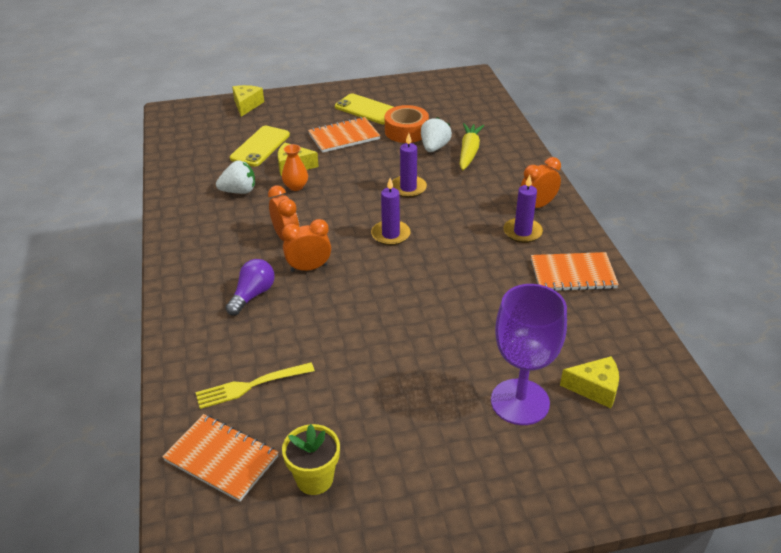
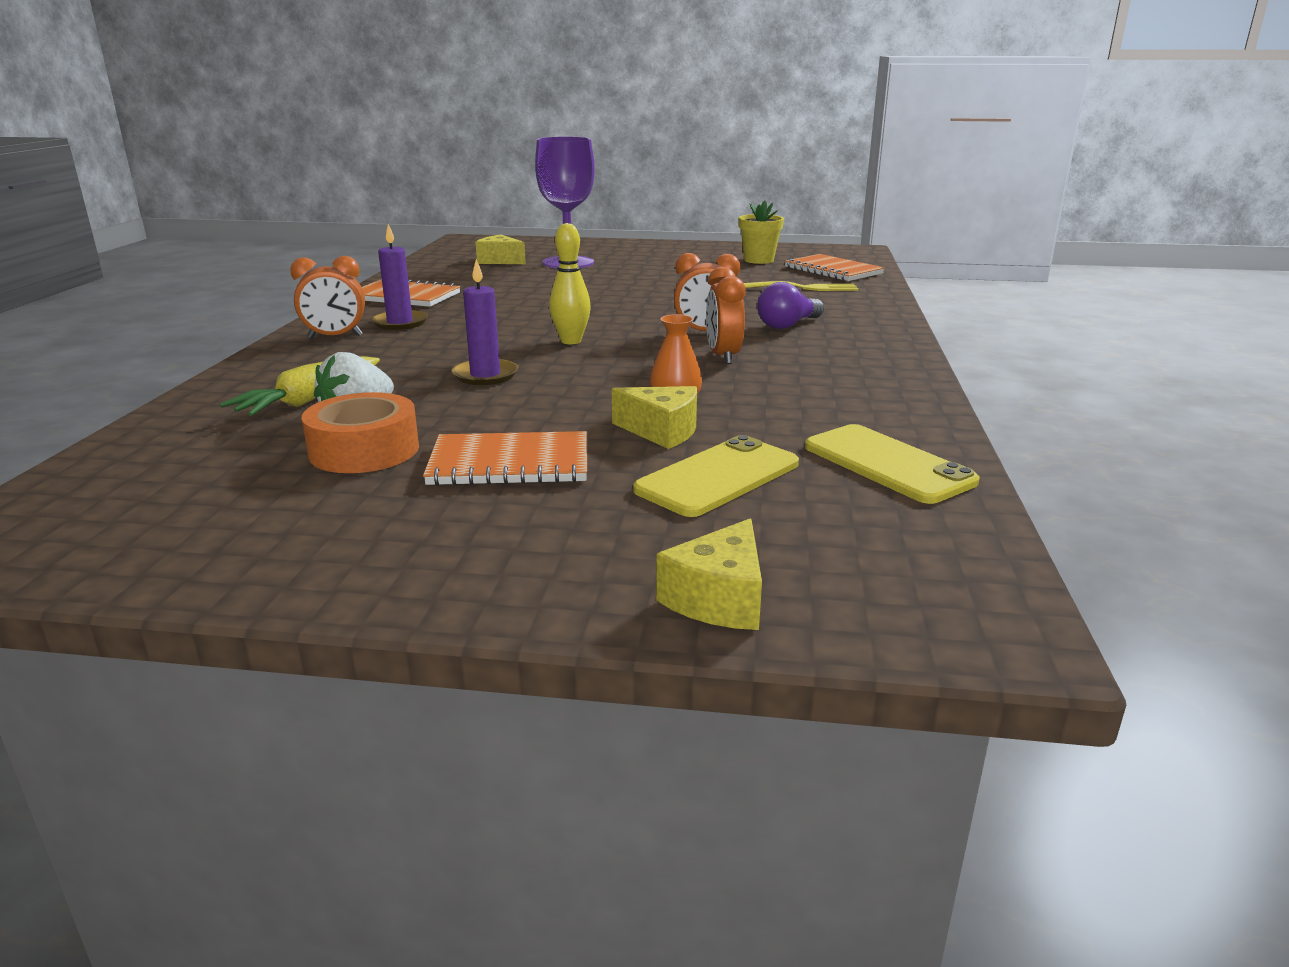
camera: 160 degrees left, 15 degrees down
(239, 191) = (787, 413): white strawberry -> none
(367, 110) = (384, 513): yellow phone -> yellow phone (888, 464)
(390, 234) = (571, 341): purple candle -> yellow bowling pin

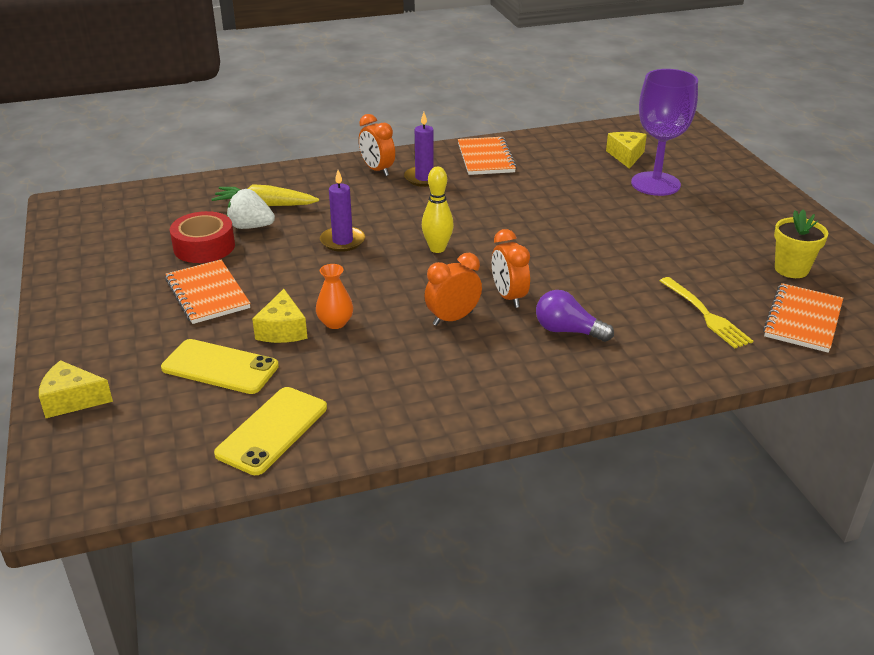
camera: 65 degrees right, 10 degrees up
(364, 450) = (204, 247): orange tape -> red tape

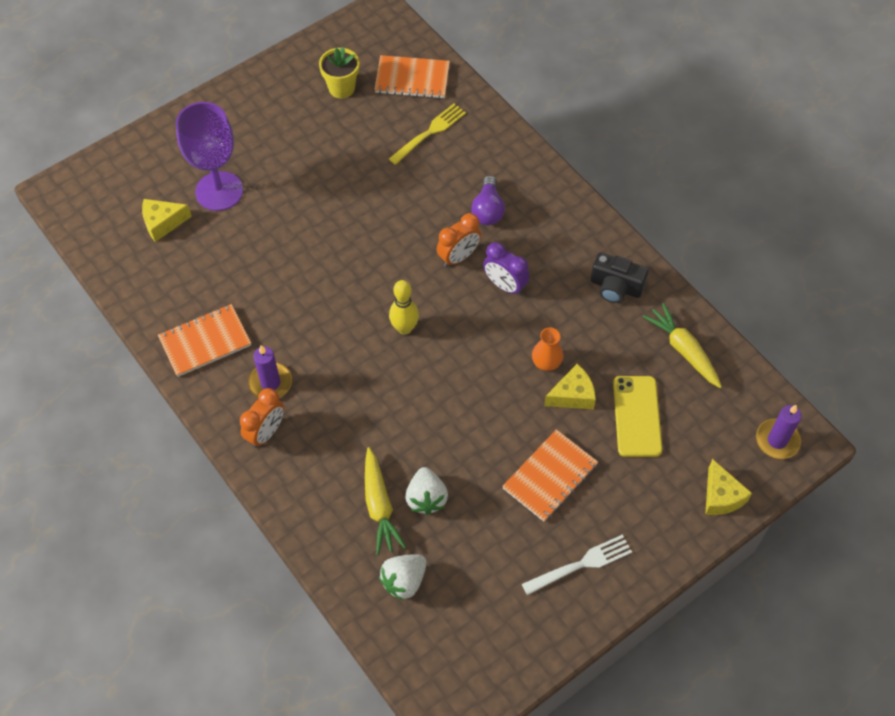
camera: 110 degrees left, 25 degrees up
(106, 289) = (580, 564): none -> white fork
(189, 204) = (404, 581): none -> white strawberry
(204, 247) = (478, 521): red tape -> none
(272, 430) = (683, 350): yellow phone -> yellow carrot
(342, 241) = (421, 407): purple candle -> purple candle (777, 440)
(400, 400) = (615, 287): none -> black camera
(452, 318) = (505, 285): orange clock -> purple clock

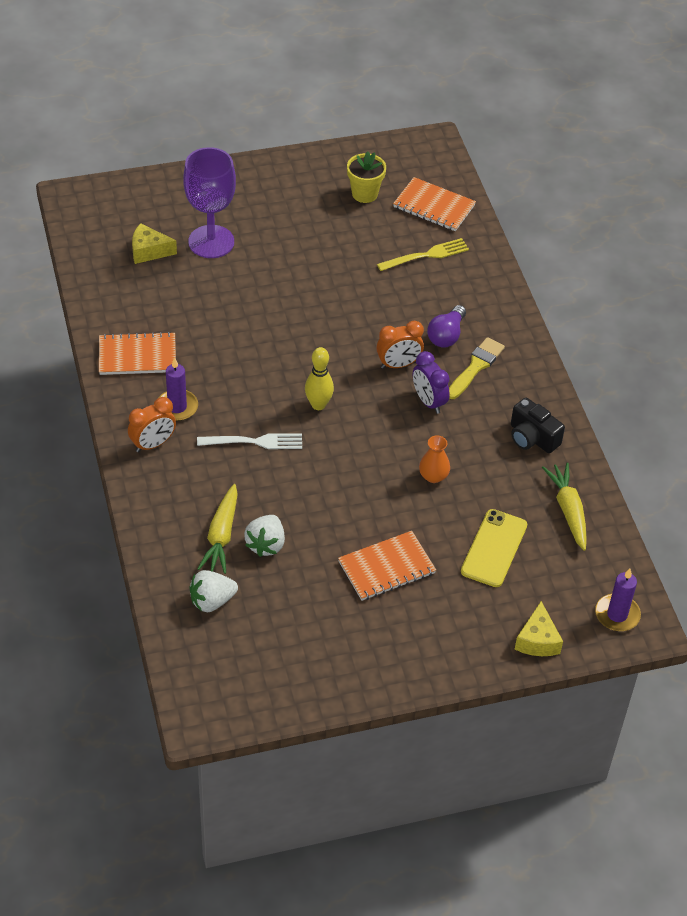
camera: 20 degrees right, 10 degrees down
(530, 233) = (476, 367): none -> yellow brush
(573, 395) = (443, 511): yellow cheese -> none
(580, 564) = (376, 646): white fork -> white fork (254, 442)

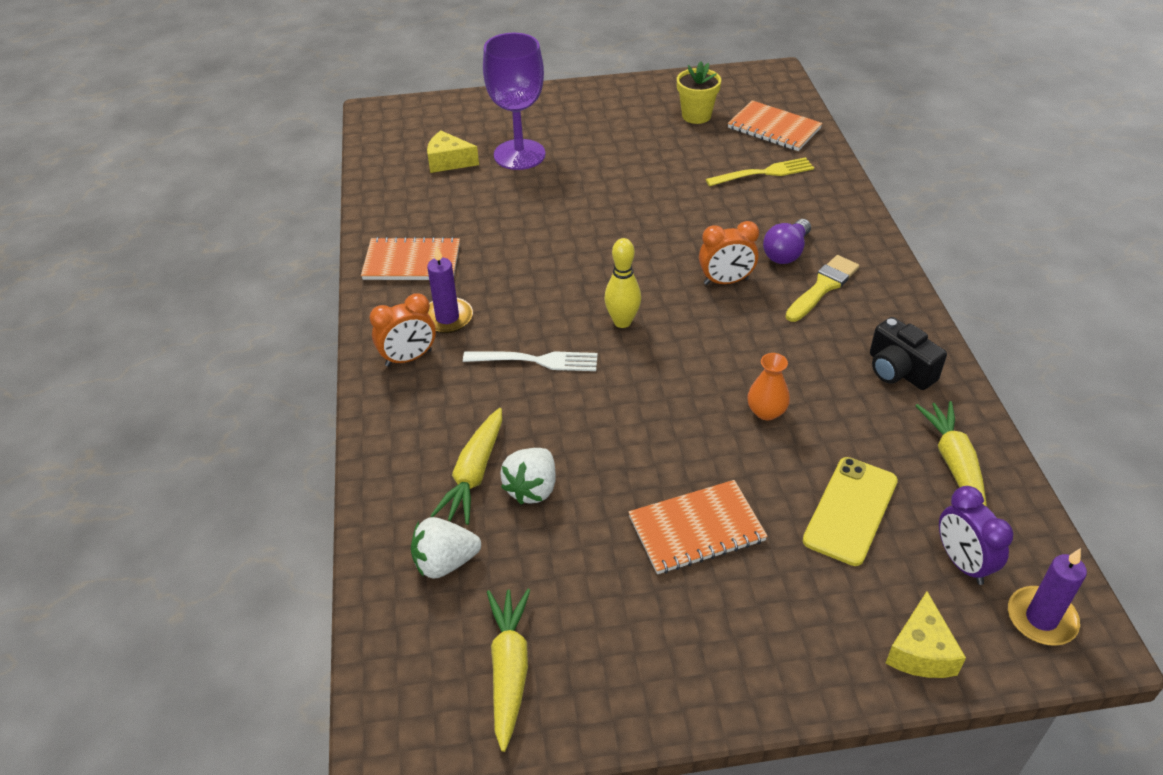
camera: 10 degrees right, 5 degrees down
(268, 669) = (509, 670): none -> yellow carrot
(428, 401) = (762, 323): purple clock -> purple clock (962, 563)

